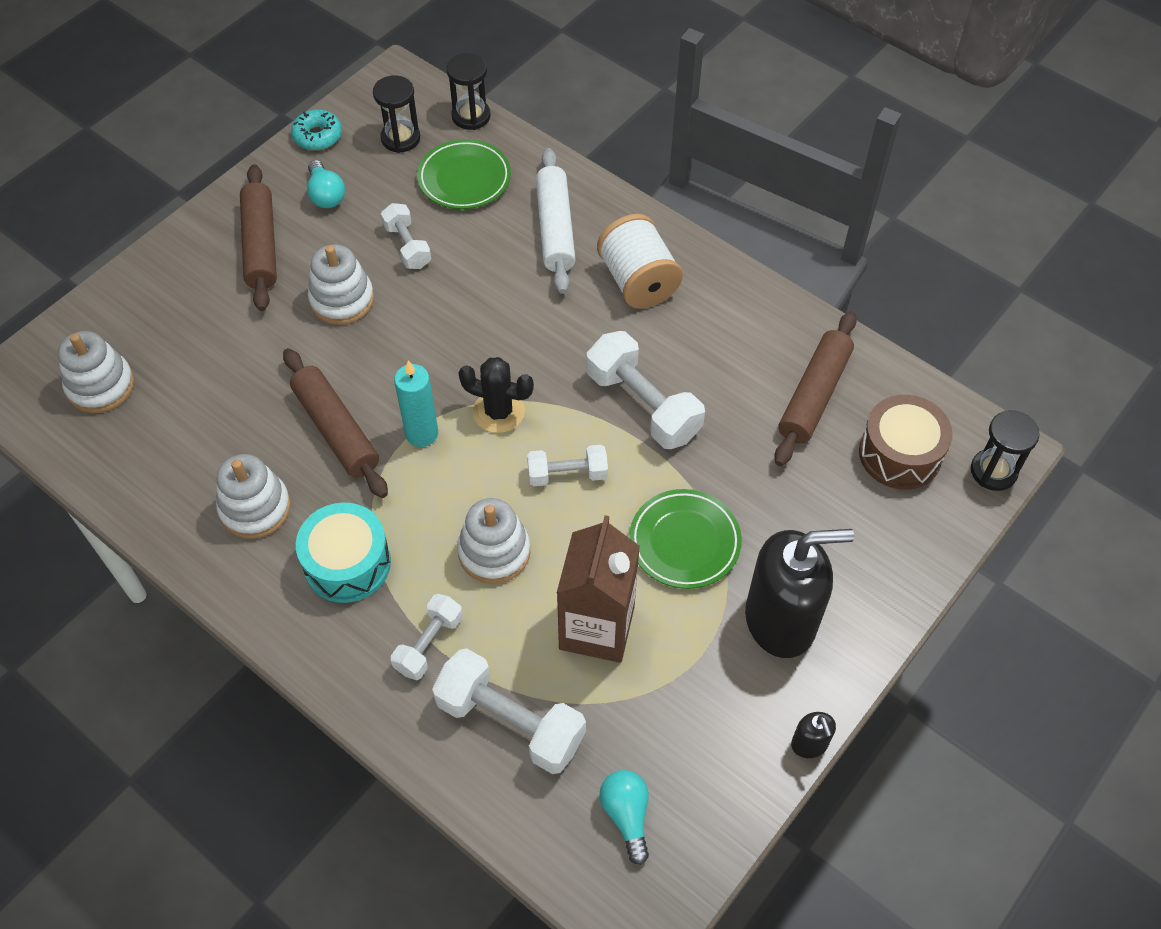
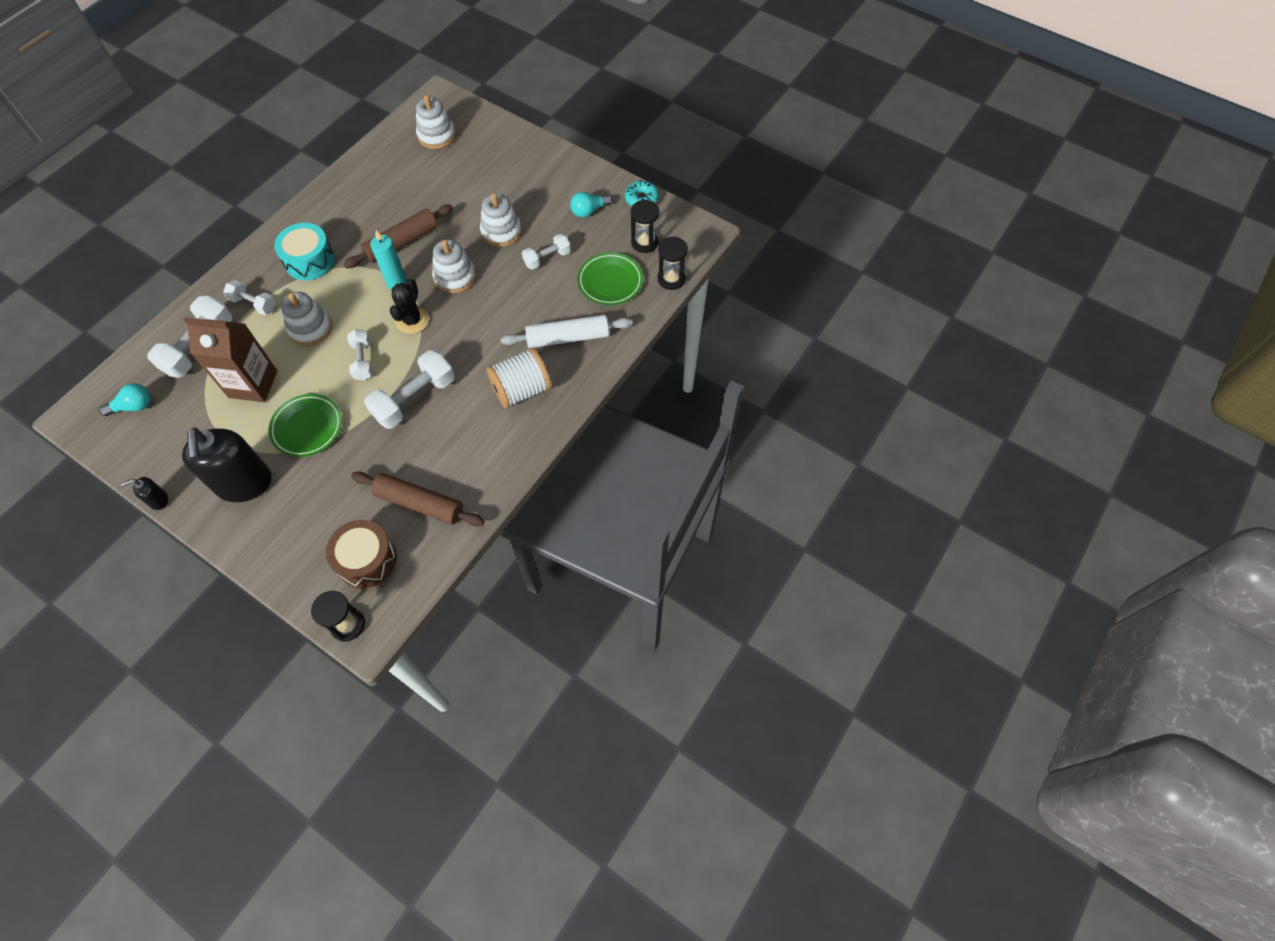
camera: 85 degrees right, 5 degrees up
(255, 508) = (350, 215): white stacking toy -> white stacking toy (455, 277)
(261, 245) = (544, 186): brown rolling pin -> none

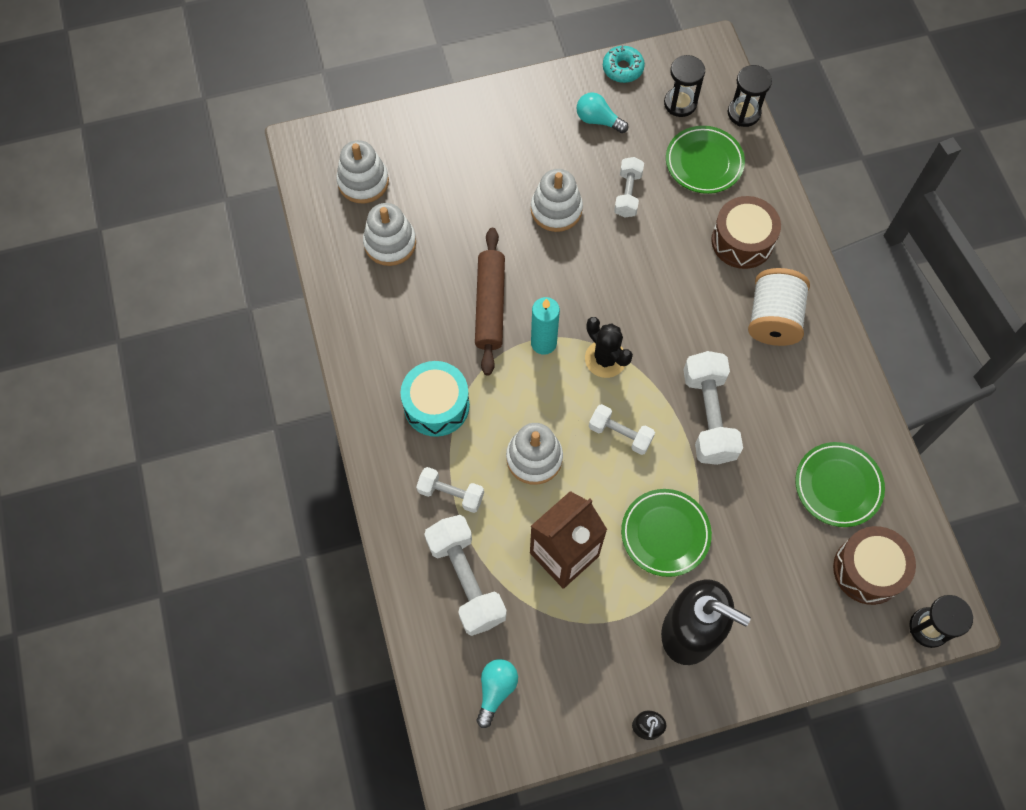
camera: 50 degrees left, 5 degrees up
(253, 304) = (451, 494): white dumbbell -> white dumbbell turned 45 degrees clockwise
(419, 503) = (838, 486): brown rolling pin -> green plate
(455, 277) = (580, 287): white stacking toy -> white stacking toy (390, 243)
(568, 337) = (742, 241): white rolling pin -> brown drum
(589, 211) = (598, 120): turquoise light bulb -> turquoise light bulb turned 105 degrees clockwise

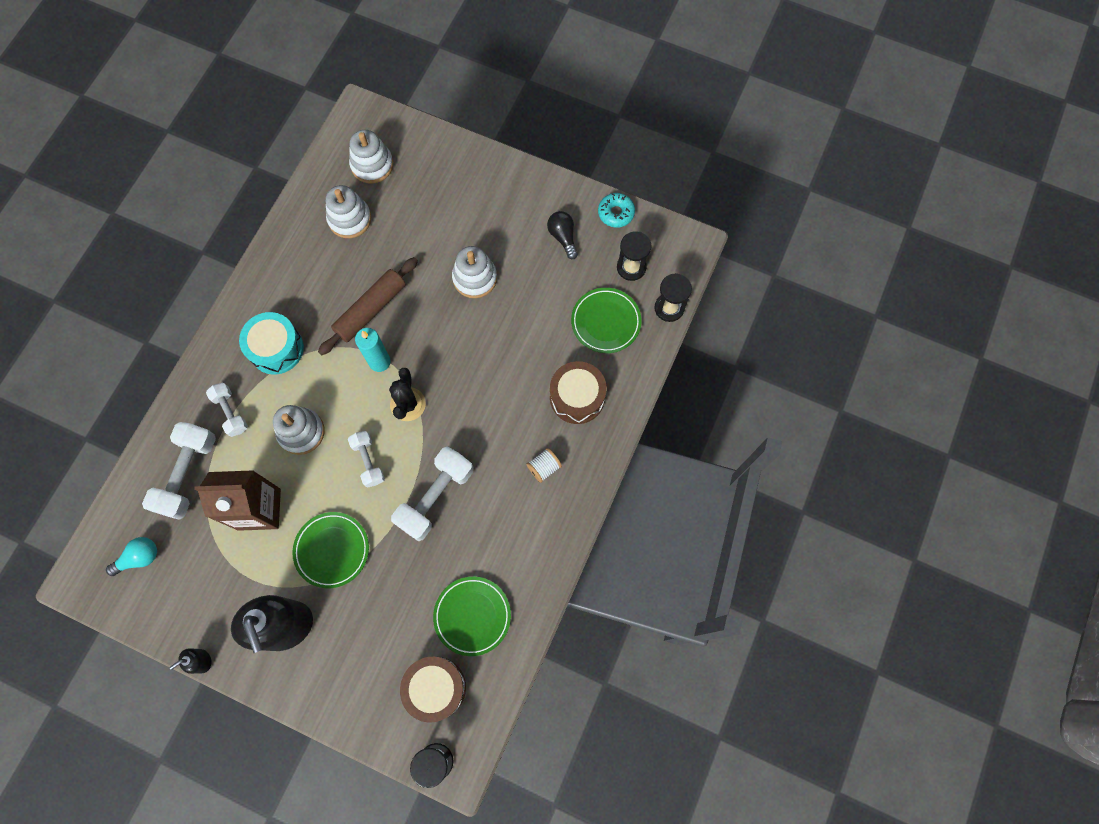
camera: 40 degrees right, 5 degrees up
(598, 120) = (563, 237): turquoise light bulb -> black light bulb
(628, 194) = (532, 304): white dumbbell -> none
(773, 318) = (544, 467): white spool -> white spool, size x0.51

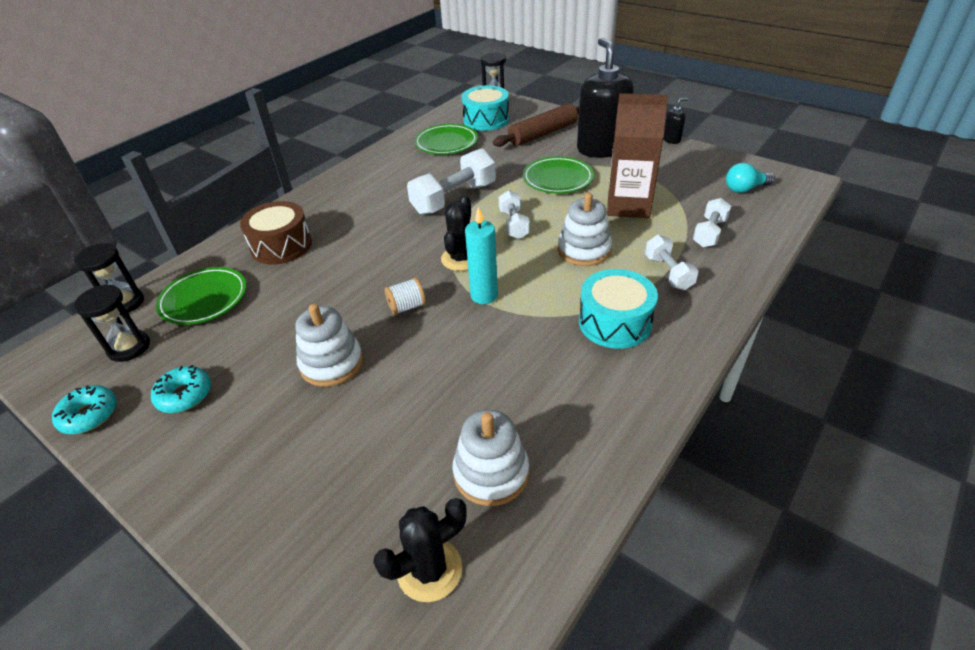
camera: 165 degrees left, 30 degrees down
(188, 474) = (709, 233): white dumbbell -> white dumbbell, size x0.59
(371, 310) = (483, 347): brown rolling pin -> brown rolling pin (543, 134)
(372, 165) = (429, 569): white stacking toy -> black cactus
(435, 688) = (486, 120): brown drum -> turquoise drum
(544, 467) = (344, 206): white spool -> white spool (407, 307)
(563, 237) = (184, 395): black light bulb -> turquoise donut

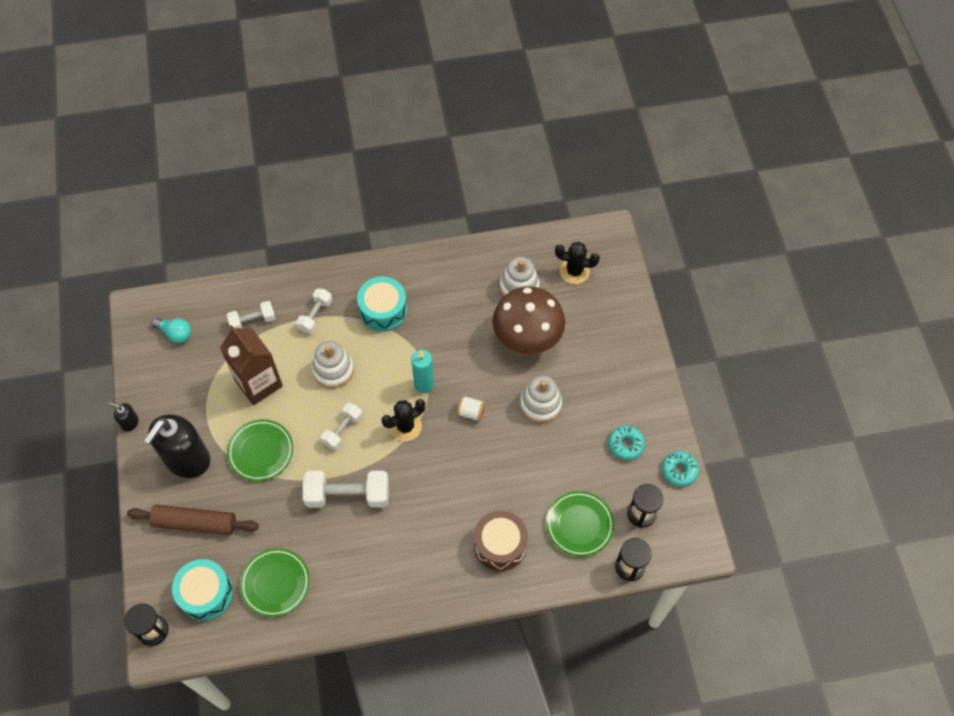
camera: 140 degrees left, 20 degrees up
(414, 417) = (527, 338): none -> brown mushroom

